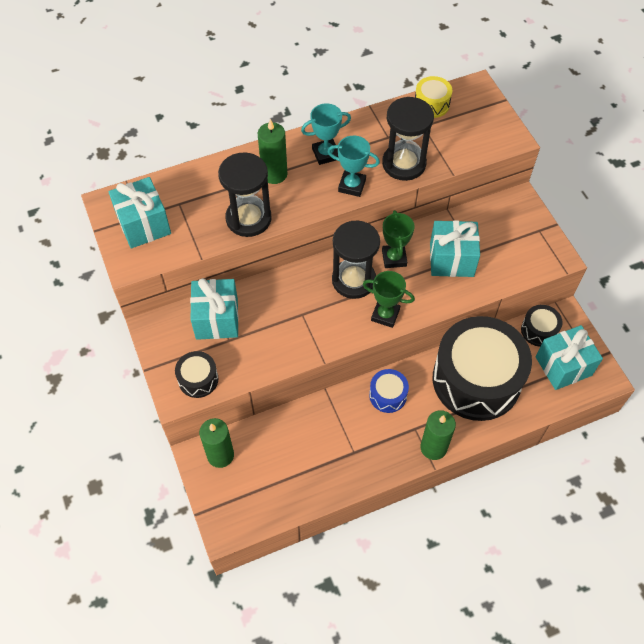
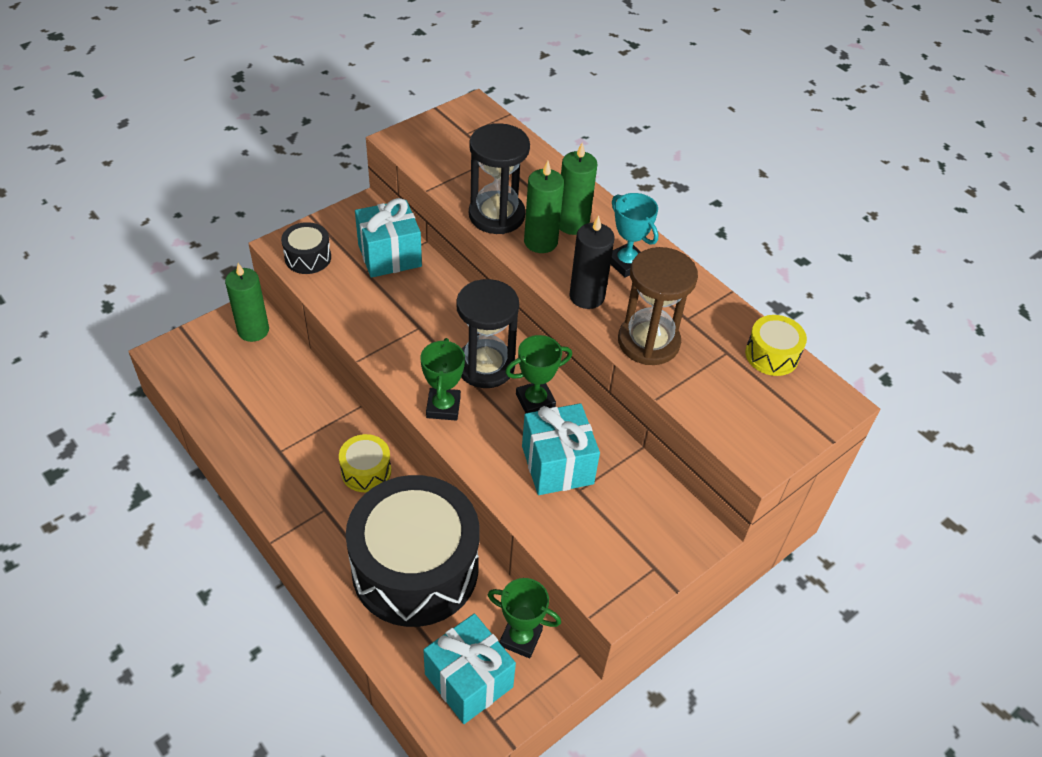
camera: 70 degrees right, 10 degrees down
(143, 224) = (455, 138): turquoise gift -> none
(352, 186) = (587, 296): turquoise trophy -> black candle
(388, 395) = (366, 471): blue drum -> yellow drum
(404, 164) = (648, 342): black hourglass -> brown hourglass
(433, 447) = (301, 534): green candle -> green candle (540, 242)
(539, 330) = (520, 638): black drum -> green trophy

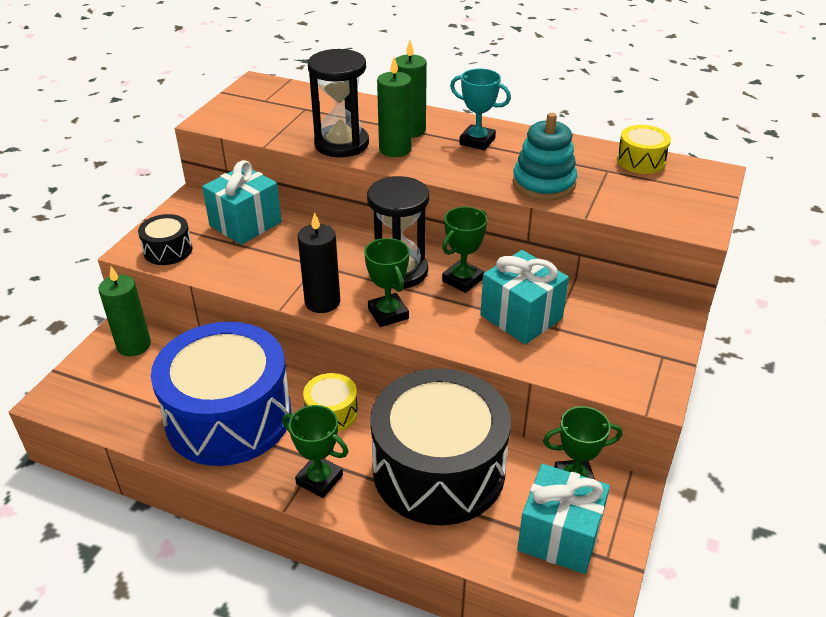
camera: 25 degrees left, 10 degrees down
(283, 435) = (229, 416): none -> blue drum
(315, 528) = (319, 479): none -> green trophy
(587, 296) = (467, 171): black candle -> black candle (322, 302)
(648, 342) = (543, 184): brown hourglass -> turquoise stacking toy

